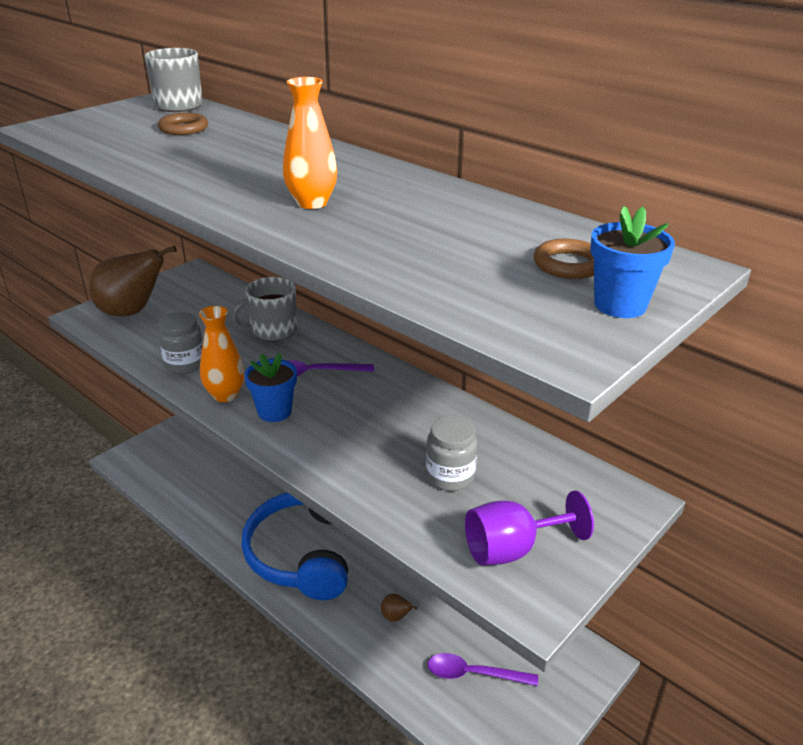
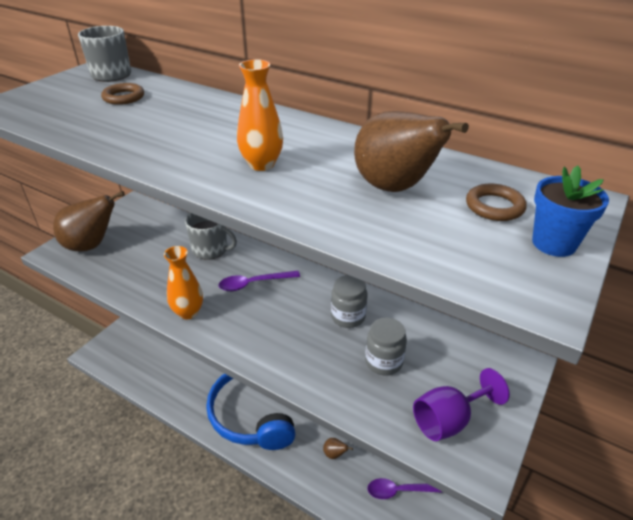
camera: 10 degrees left, 5 degrees up
(185, 364) = (148, 288): grey jar -> grey jar (348, 317)
(273, 331) = (211, 249): grey mug -> grey mug turned 120 degrees counterclockwise
(274, 411) = (232, 322): blue flower pot -> none
(457, 237) = (395, 188): none -> brown pear

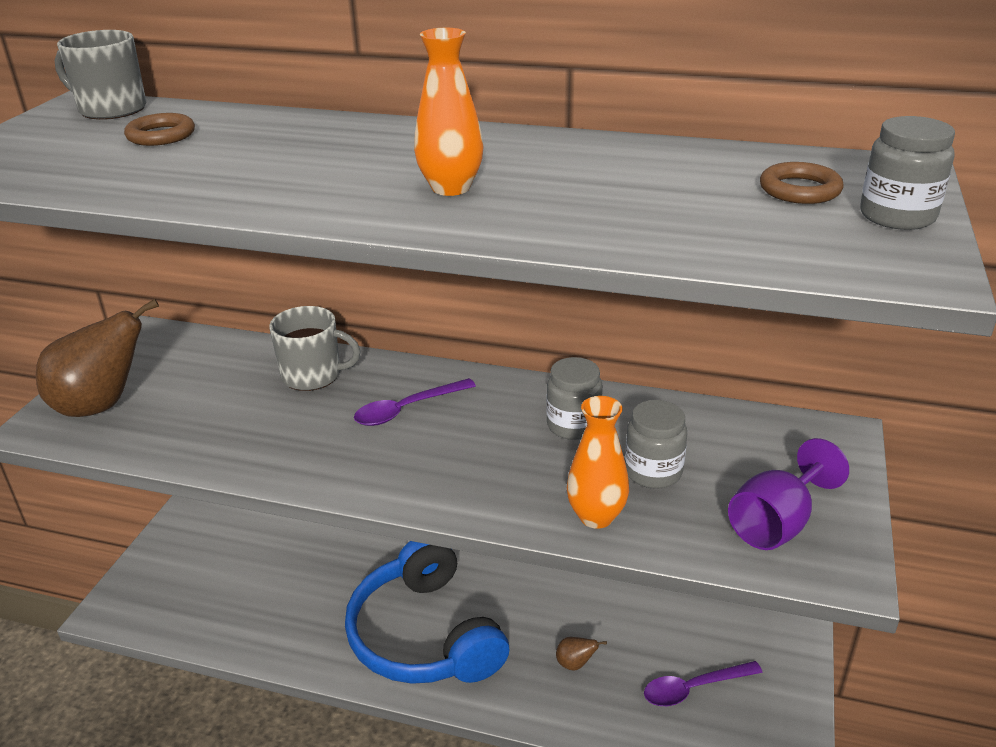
camera: 15 degrees left, 5 degrees down
(188, 312) = (321, 468): orange vase -> orange vase (596, 516)
(395, 188) = (658, 188): brown pear -> none
(554, 243) = (897, 216): blue flower pot -> grey jar

